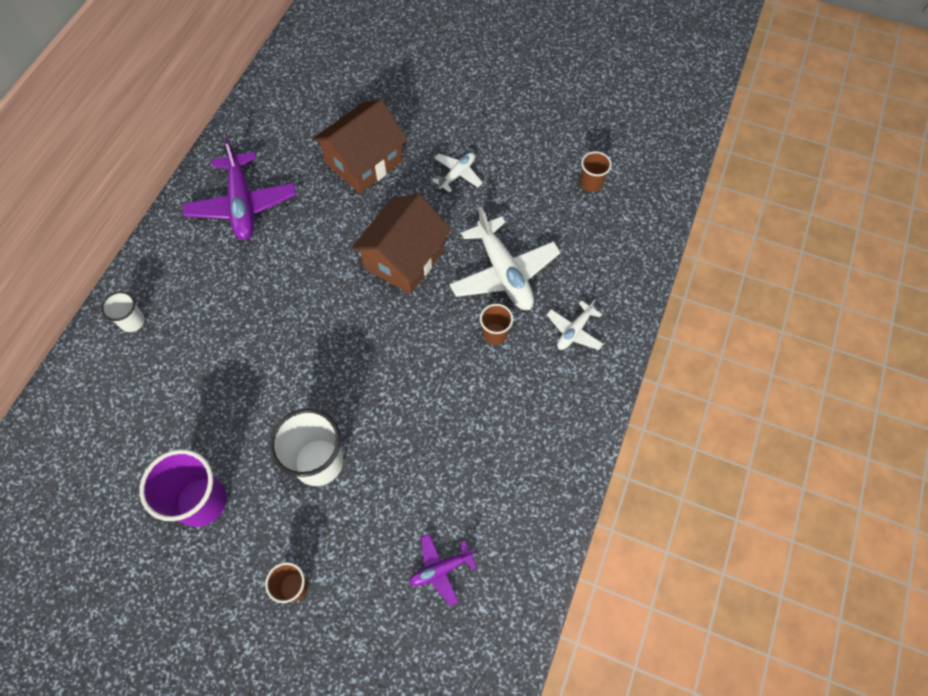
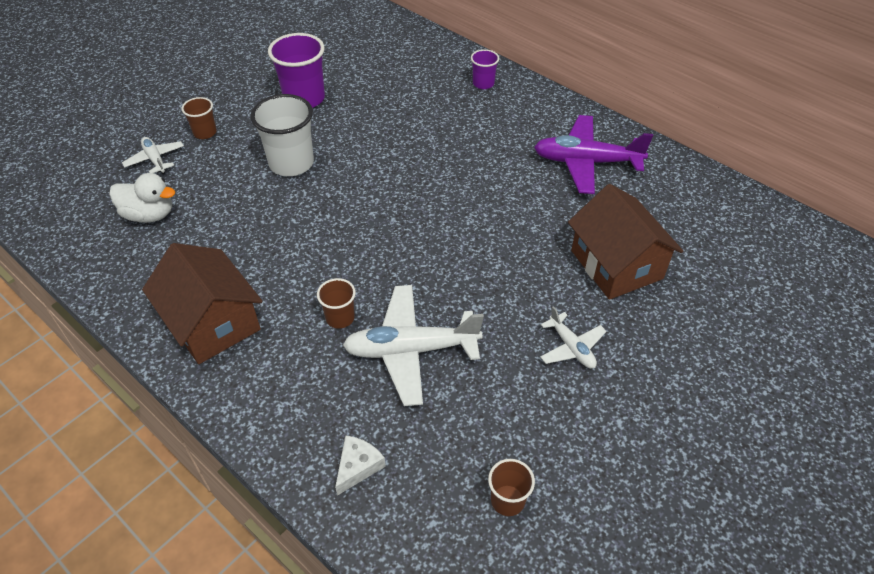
camera: 110 degrees right, 15 degrees down
(132, 321) = (483, 83): white cup -> purple cup
(404, 258) = (470, 267): brown house -> brown house (212, 322)
(441, 569) = (149, 215): purple plane -> white duck
(574, 331) = (302, 393): white plane -> white plane (155, 159)
(611, 272) = (358, 466): none -> white cheese

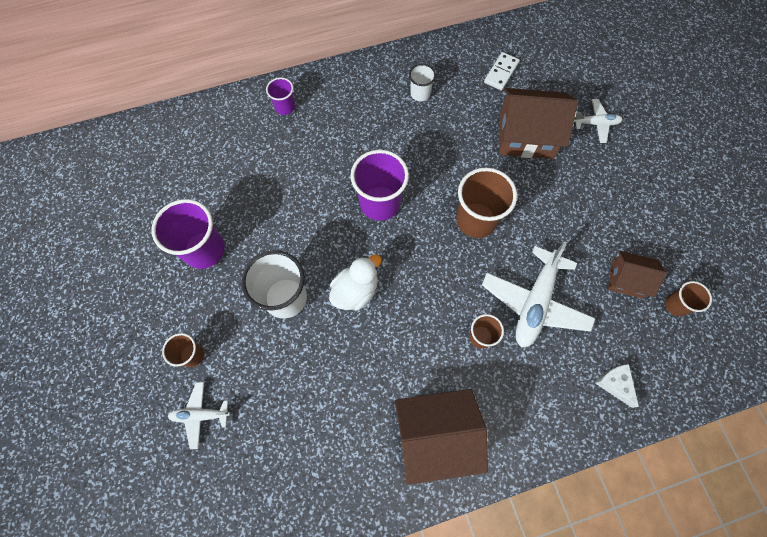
camera: 60 degrees left, 20 degrees up
(149, 215) = (275, 445): white duck -> white duck (355, 291)
(434, 184) = (380, 203): none -> purple cup
(473, 262) = (476, 220): none -> brown cup
(504, 431) = (626, 279): none -> brown house
(571, 347) = (580, 203): white plane -> white plane (595, 124)
(586, 162) = (420, 94): purple plane -> white cup
(679, 212) = (501, 72): none -> white domino

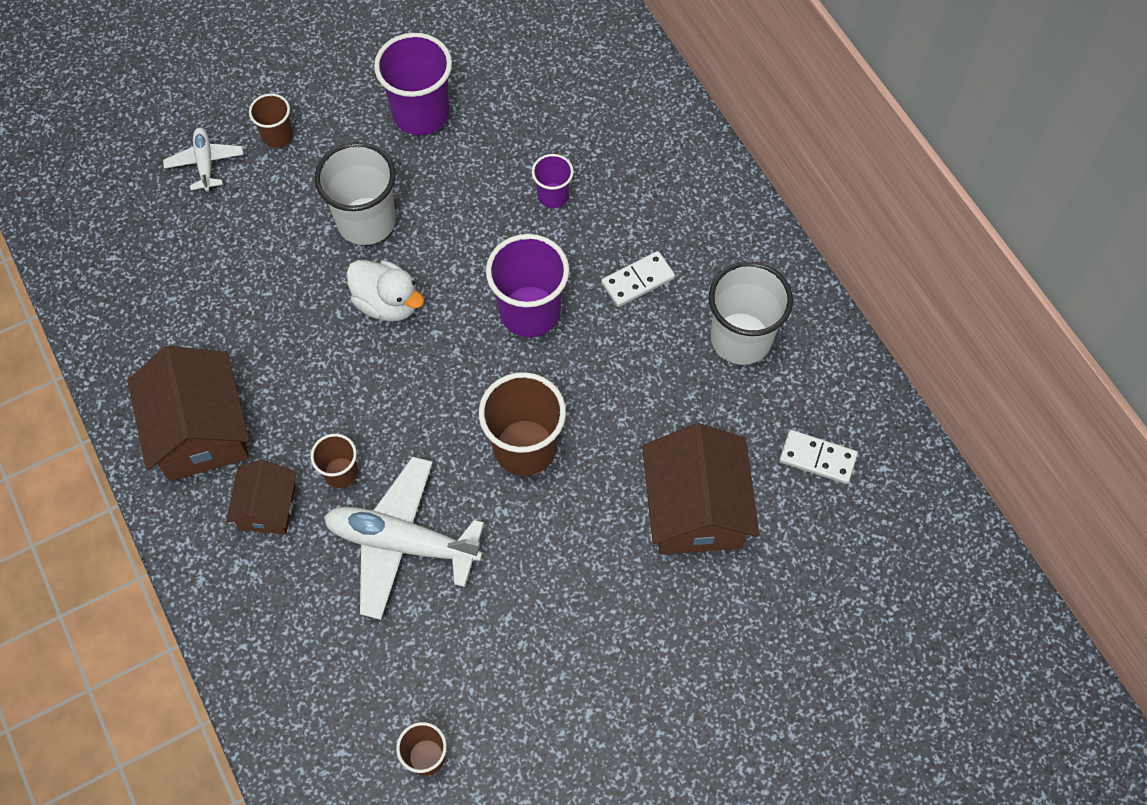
camera: 80 degrees right, 5 degrees down
(285, 107) = (669, 157): purple cup -> purple cup (553, 196)
(370, 139) = (638, 281): none -> white domino
(420, 94) = (741, 338): white cup -> white cup, size x1.86
(595, 124) = (747, 622): white plane -> none
(615, 384) = (291, 663): white cheese -> none
(626, 279) = (459, 679): brown house -> brown house (267, 507)

